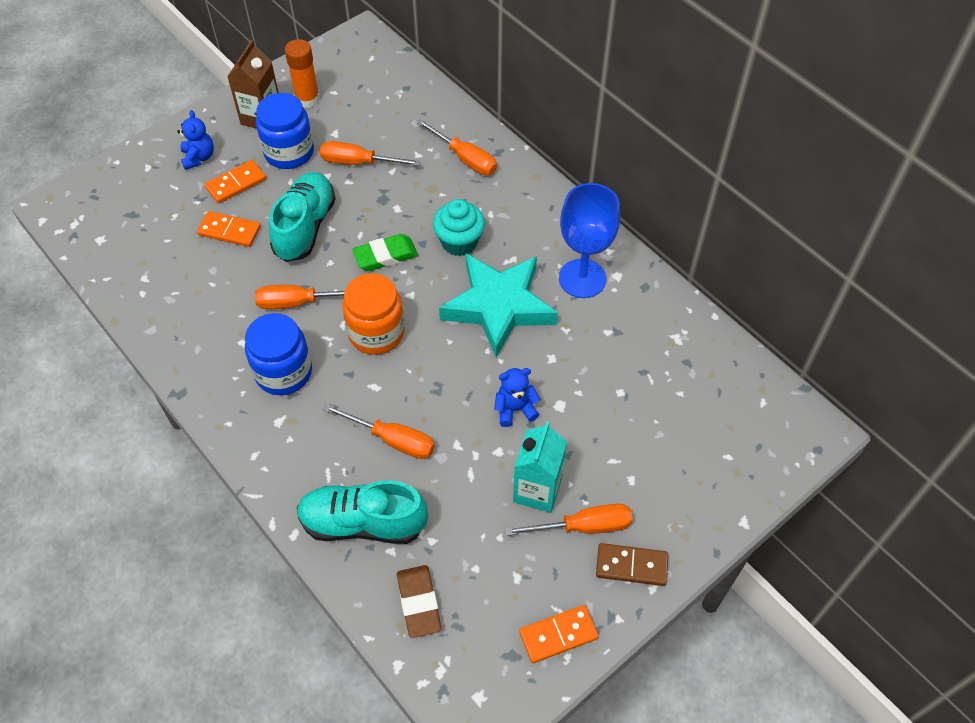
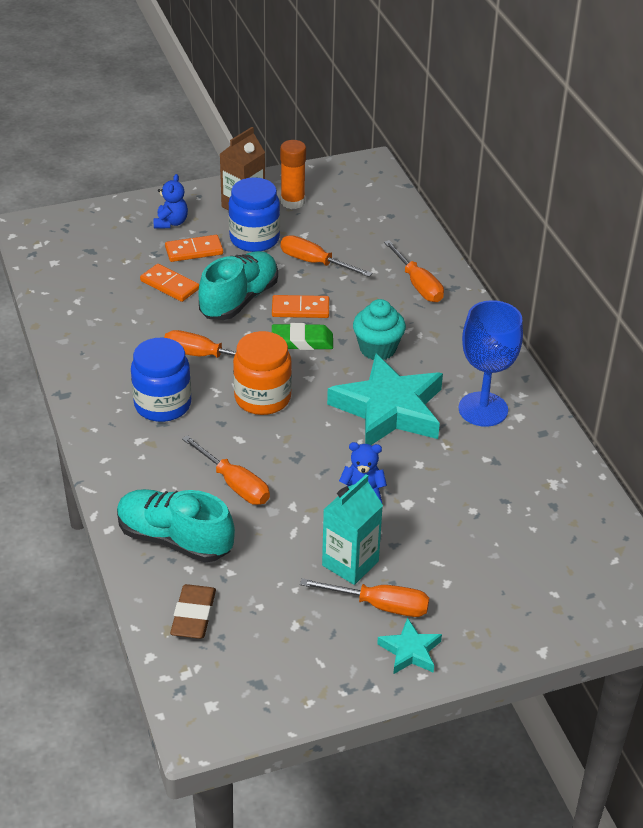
camera: 20 degrees right, 15 degrees down
(558, 635) = (310, 682): orange domino -> orange domino (300, 309)
(631, 566) = (410, 651): brown domino -> turquoise star

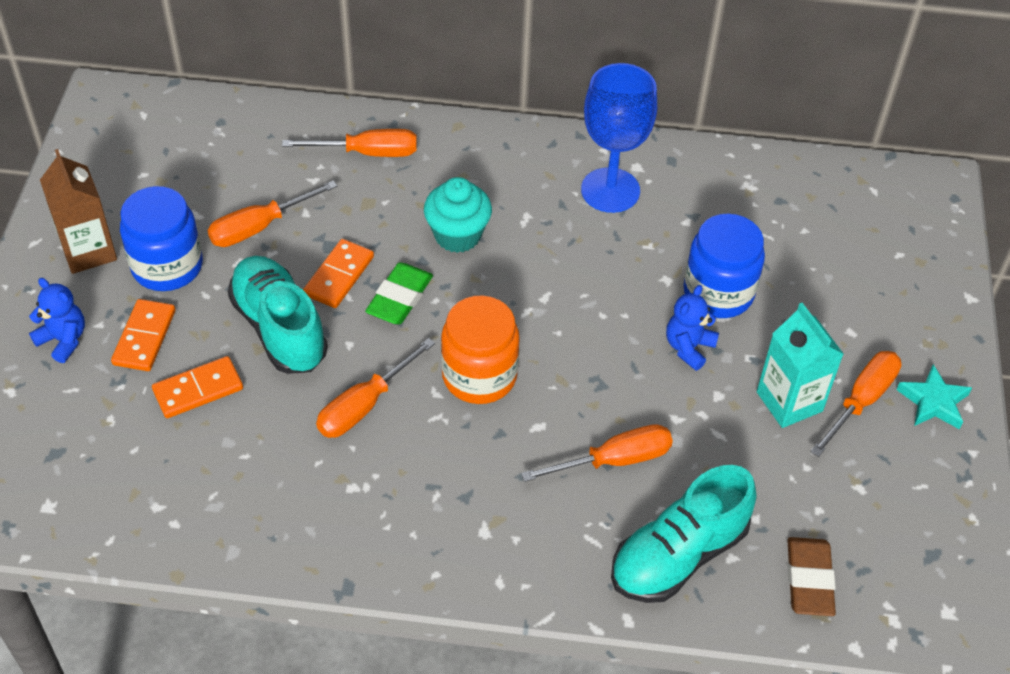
camera: 65 degrees left, 10 degrees up
(162, 404) = (432, 482): blue jar -> blue jar (718, 293)
(193, 615) = (809, 580): brown eraser -> brown eraser turned 60 degrees clockwise
(292, 202) = (120, 199): orange glue stick -> none
(389, 409) = (566, 268): turquoise star -> none

